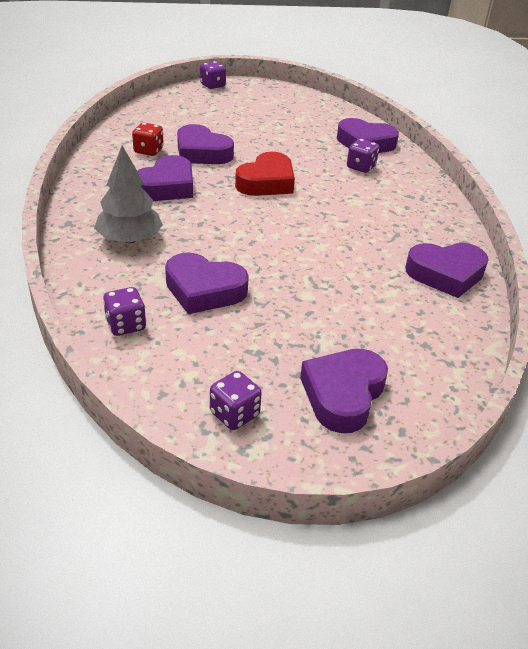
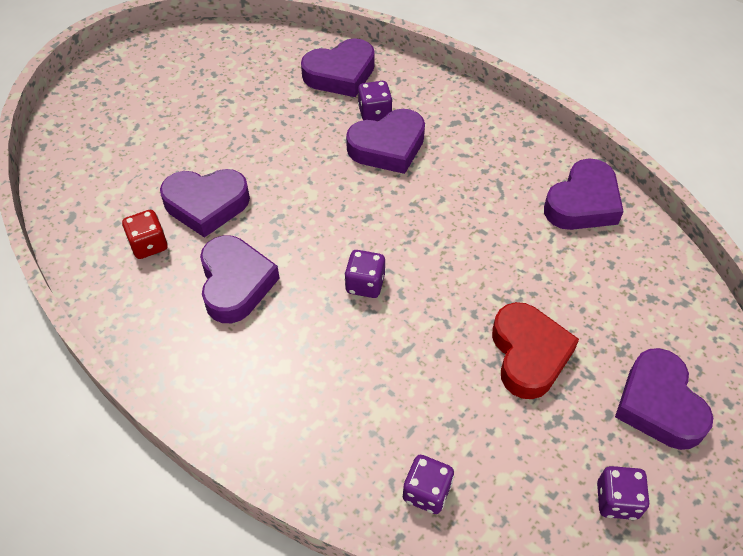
camera: 40 degrees left, 15 degrees up
(129, 239) = (293, 386): grey tree -> none
(204, 290) = (435, 389): purple heart -> purple heart (388, 147)
(212, 85) = (84, 86): purple dice -> purple dice (365, 284)
(266, 182) = (319, 200): red heart -> red heart (528, 354)

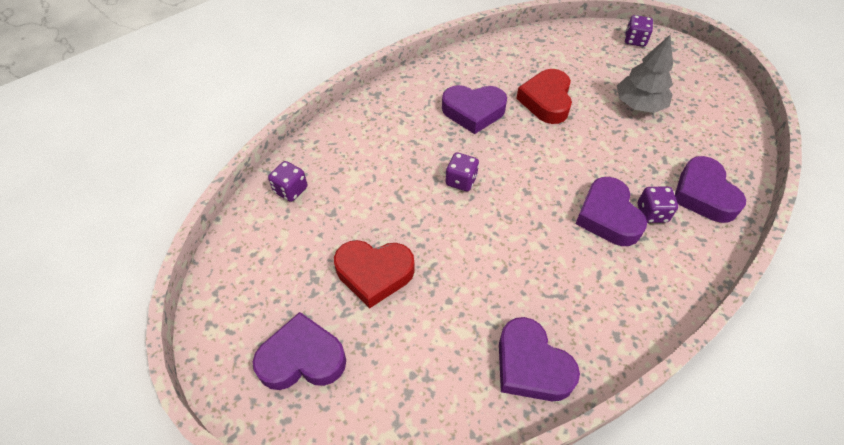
camera: 100 degrees right, 0 degrees up
(149, 245) = (512, 72): red dice -> none
(206, 116) = (639, 104): none -> grey tree
(206, 205) = (546, 101): purple heart -> red heart
(617, 500) = (240, 300): purple dice -> purple dice (635, 40)

